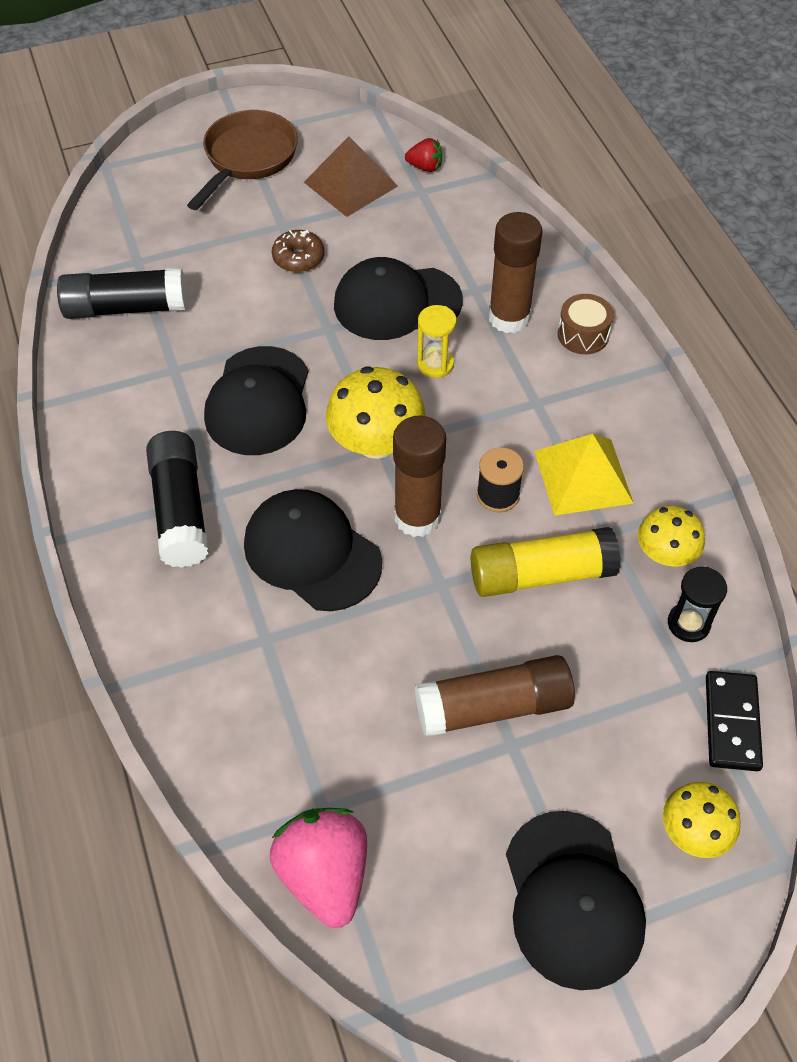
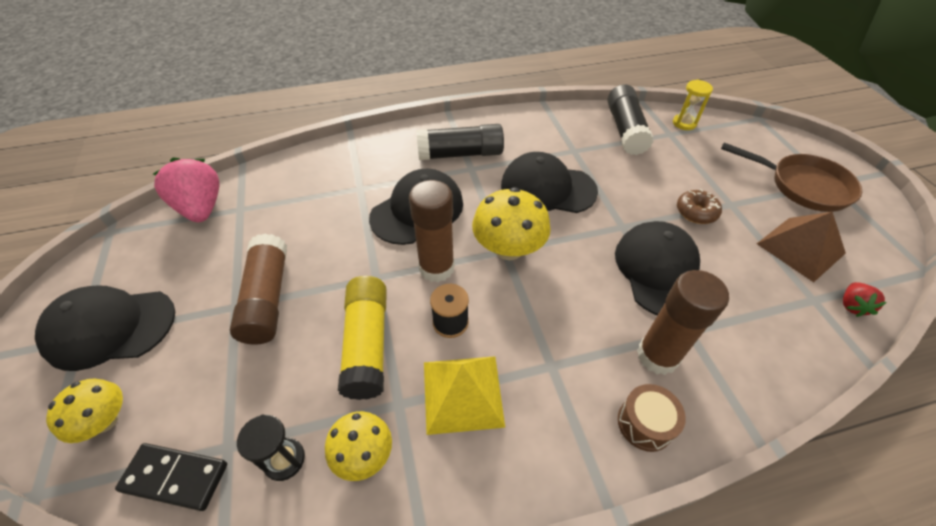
camera: 95 degrees right, 5 degrees down
(324, 874) = (201, 208): pink strawberry -> pink strawberry turned 105 degrees counterclockwise
(435, 364) = (592, 292): yellow hourglass -> yellow hourglass (684, 123)

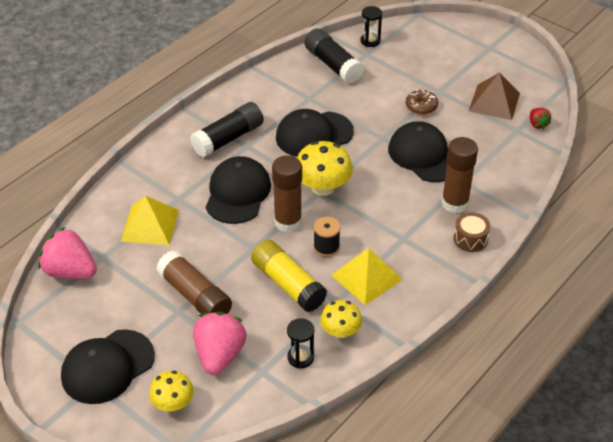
camera: 35 degrees left, 5 degrees down
(175, 477) = (249, 398): black domino -> none
(212, 389) = (219, 355): none -> pink strawberry
(310, 200) = (150, 225): none -> yellow pyramid
(684, 123) = (370, 41): yellow hourglass -> black hourglass
(803, 186) = (474, 57): brown pan -> none

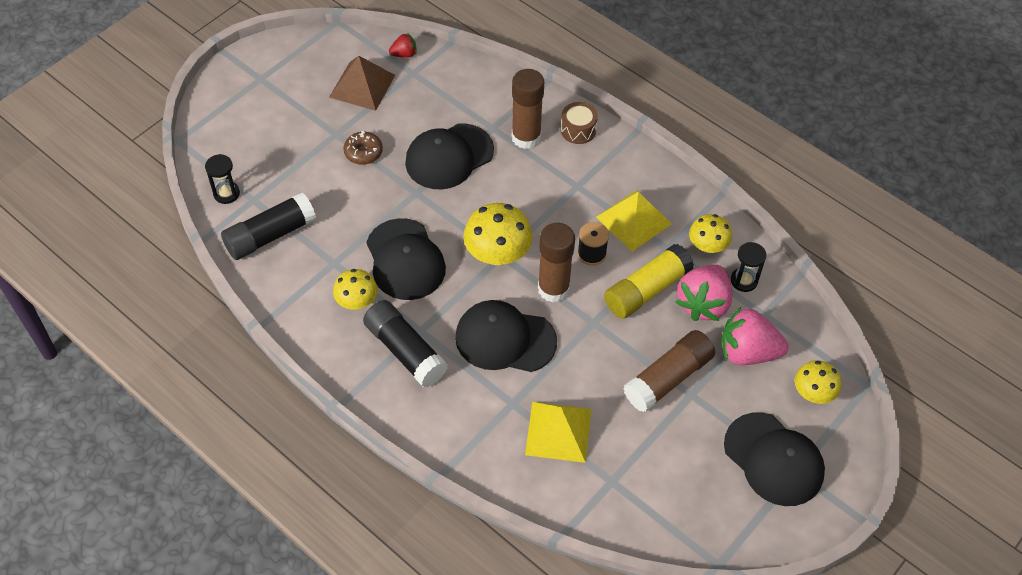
camera: 90 degrees left, 10 degrees up
(70, 271) = (636, 514): pink strawberry -> pink strawberry (703, 304)
(274, 111) = (357, 301): none -> yellow mushroom

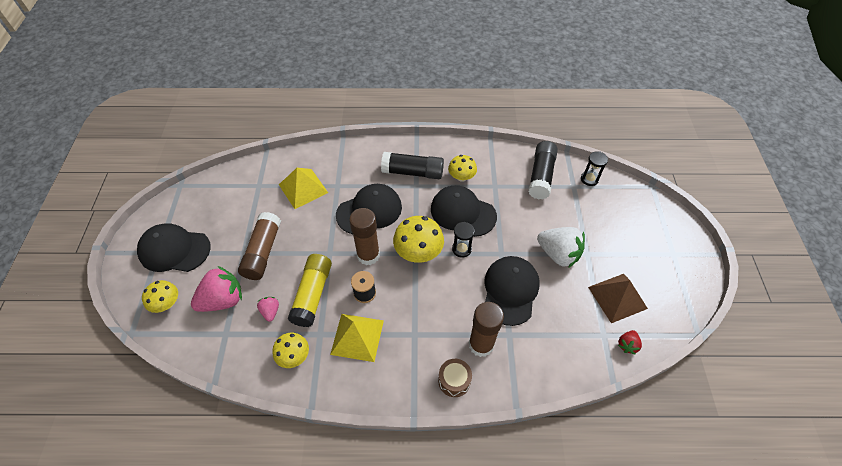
camera: 140 degrees right, 0 degrees up
(363, 152) = (558, 254): brown donut -> white strawberry
(703, 304) = (270, 311): pink strawberry -> pink strawberry, size x0.49
(744, 281) = (253, 348): black hourglass -> black hourglass (461, 249)

